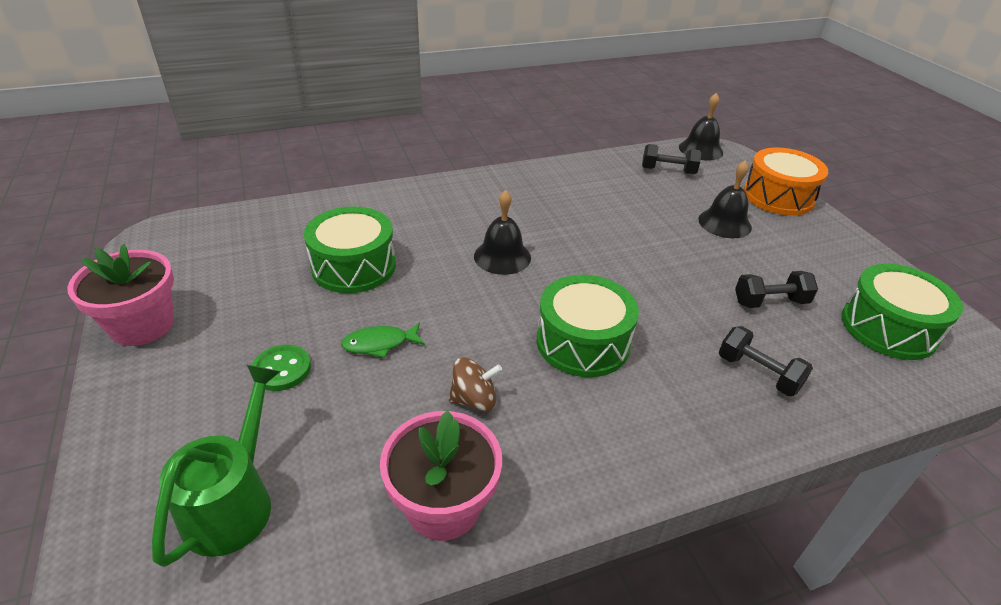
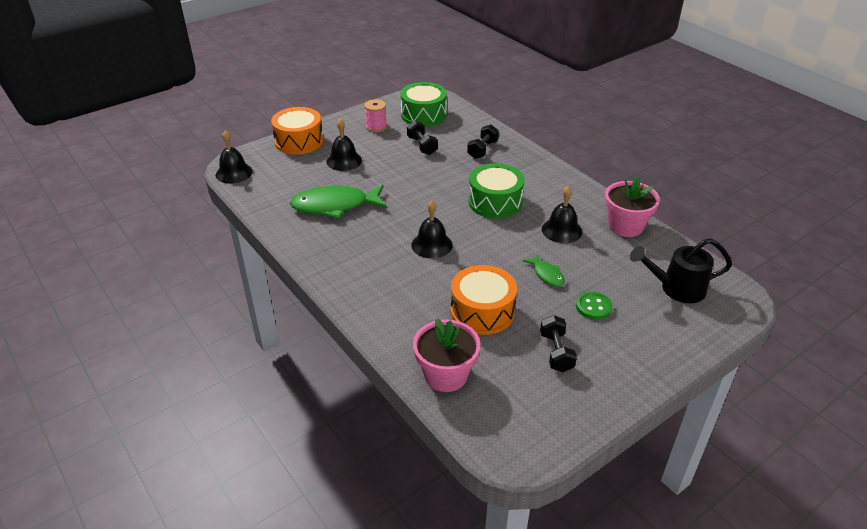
camera: 105 degrees left, 0 degrees up
(142, 325) = (607, 393): pink flower pot -> pink flower pot (446, 375)
(235, 501) = (676, 288): green watering can -> black watering can
(353, 266) = (482, 311): green drum -> orange drum
(474, 400) = (561, 230): brown spinning top -> black bell
(615, 201) = (335, 206): none -> green fish
(668, 171) = (277, 186): black dumbbell -> black dumbbell (556, 352)
(830, 267) = (376, 127): none -> pink spool

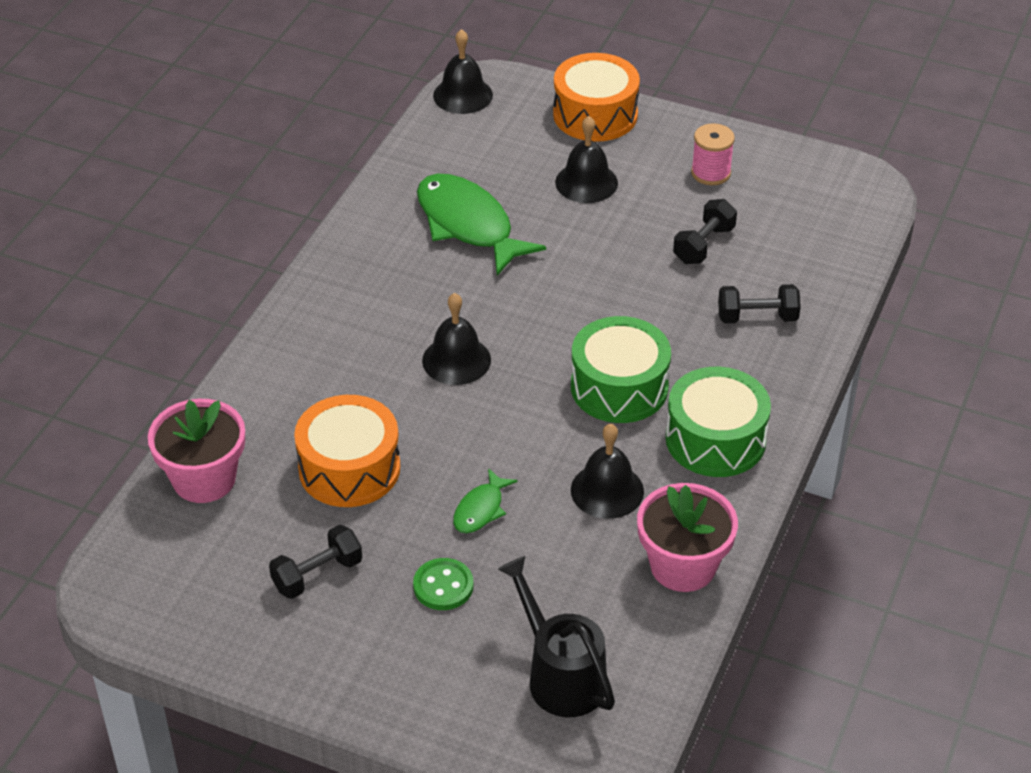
camera: 60 degrees right, 5 degrees up
(423, 115) = (799, 208): green drum -> green drum (715, 439)

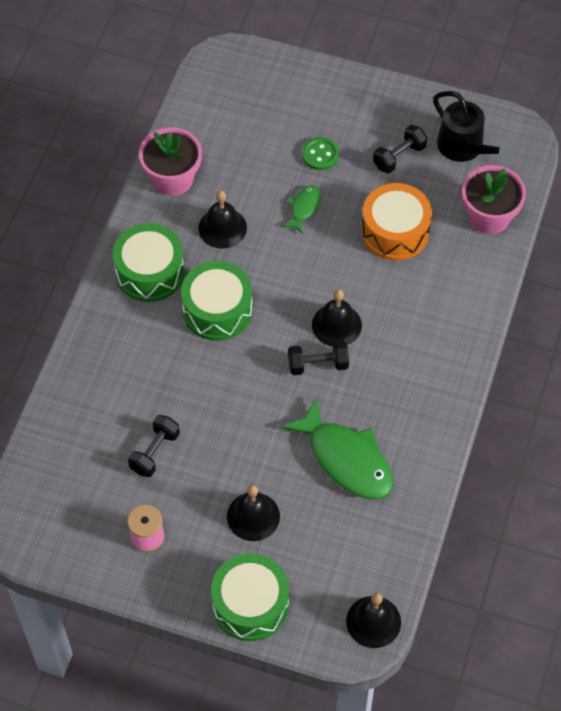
camera: 175 degrees right, 15 degrees up
(560, 674) = (244, 107): black watering can -> black watering can (465, 148)
(595, 114) = (250, 604): orange drum -> green drum
(757, 317) = (115, 381): black dumbbell -> black dumbbell (318, 365)

